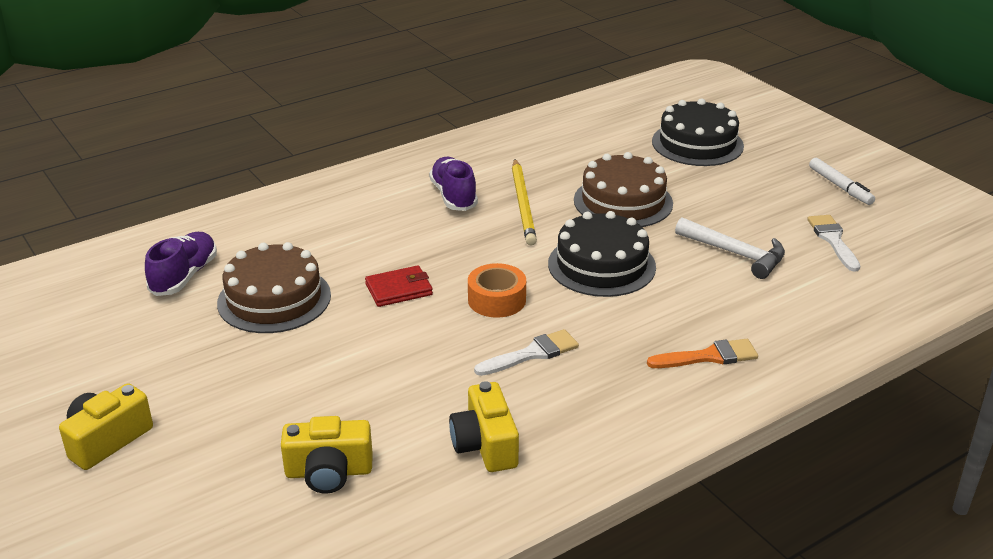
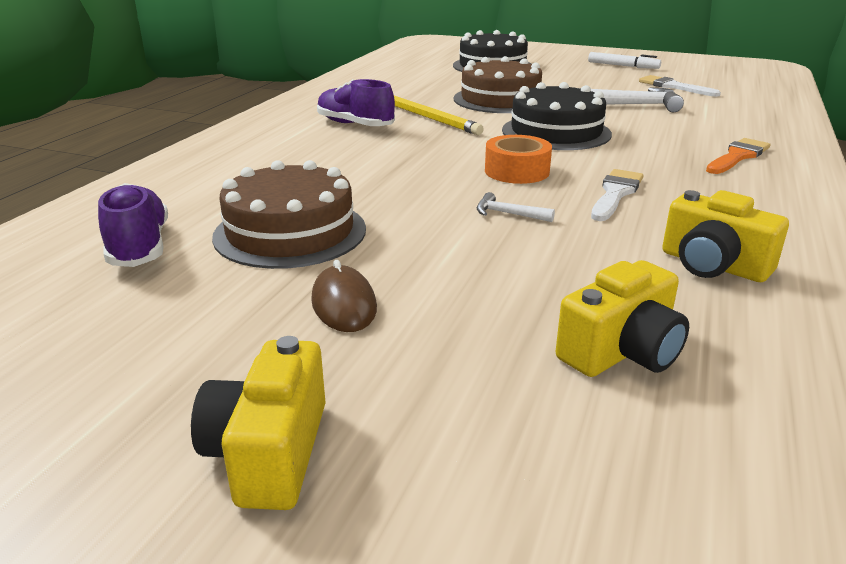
camera: 35 degrees left, 5 degrees down
(235, 370) = (344, 304): none -> brown mouse
(399, 289) = (414, 189): red wallet -> none
(425, 340) = (508, 214): none -> white hammer

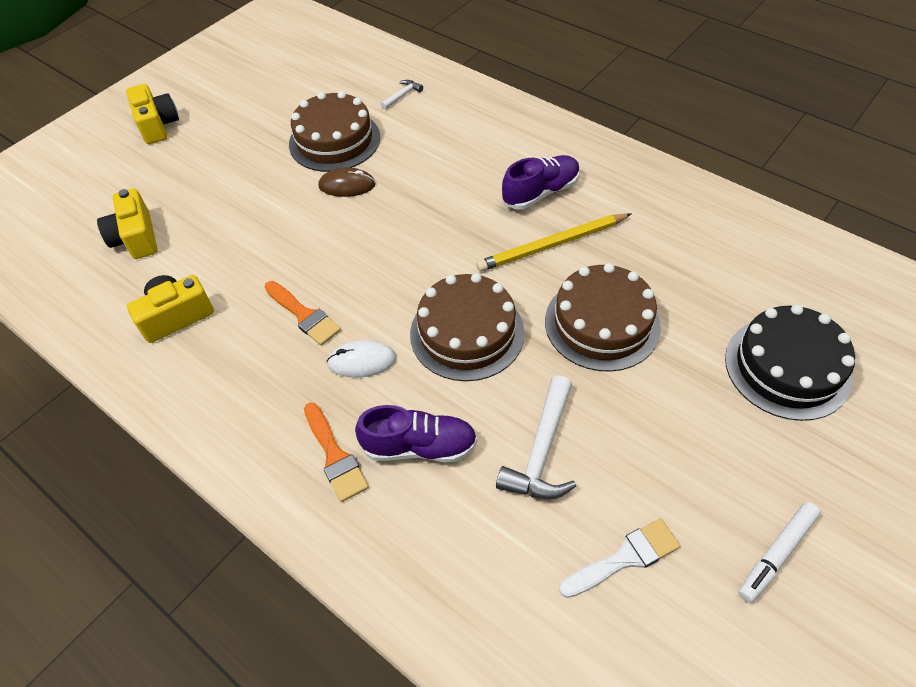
camera: 110 degrees right, 25 degrees up
(139, 247) = (348, 87): purple shoe -> purple shoe (419, 446)
(269, 452) = (158, 125): yellow camera -> yellow camera turned 45 degrees clockwise
(344, 304) = (241, 153): brown mouse -> brown mouse (347, 185)
(508, 214) = (304, 241): white hammer -> white hammer (402, 95)
(517, 171) = (378, 270): orange tape -> none
(556, 132) = (467, 333): black cake -> brown cake
(615, 193) = (304, 315): white brush -> orange brush
(635, 161) = (362, 361): none -> white mouse

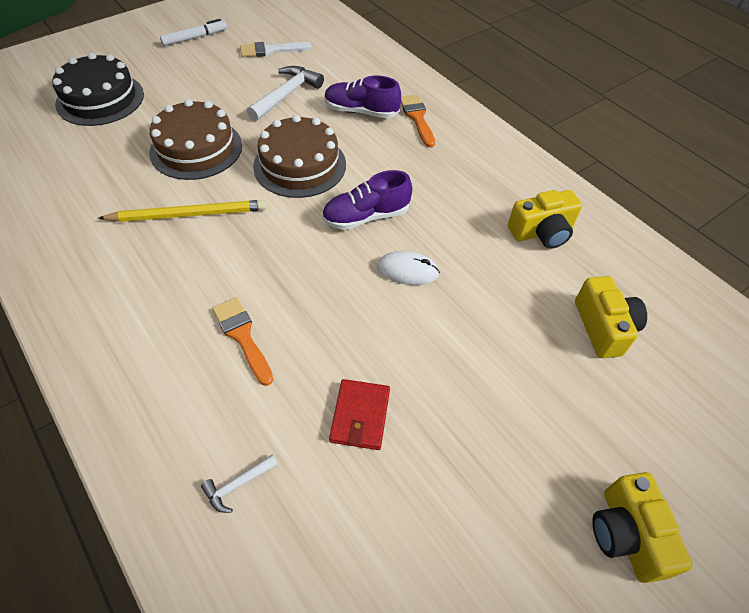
camera: 170 degrees left, 0 degrees up
(304, 315) = (428, 207): orange brush -> orange brush (242, 336)
(334, 140) = (360, 416): brown cake -> red wallet
(347, 185) = (360, 335): brown mouse -> none
(362, 361) = (386, 165): white mouse -> white mouse (407, 270)
(541, 192) = (160, 269): purple shoe -> purple shoe (366, 216)

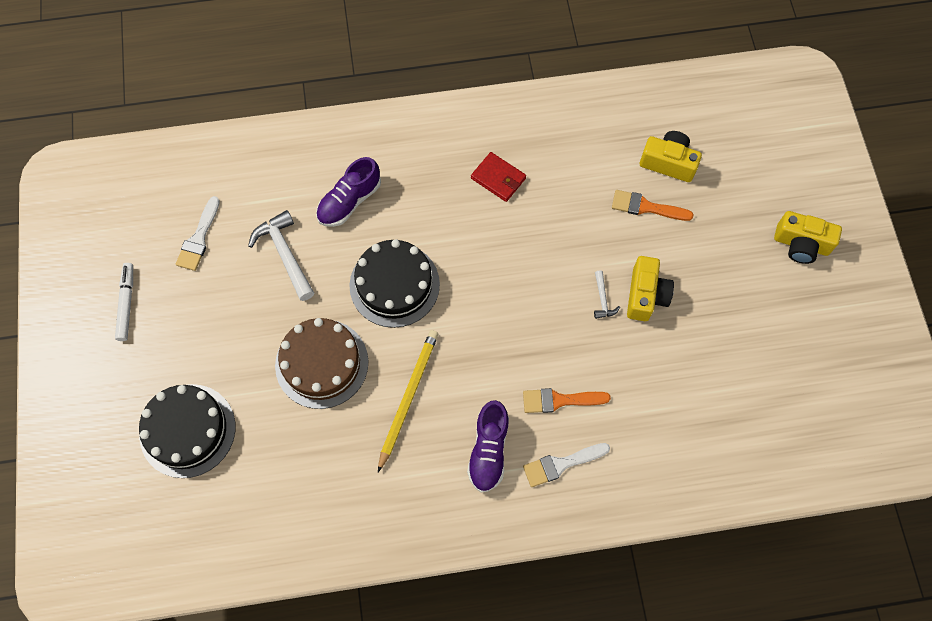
camera: 60 degrees left, 15 degrees up
(164, 368) = (561, 464): none -> white brush
(237, 485) = (675, 445): white hammer -> white hammer (602, 299)
(300, 165) = (394, 285): brown cake -> black cake
(360, 416) = (661, 350): red wallet -> red wallet (498, 178)
(366, 216) = (485, 261): purple shoe -> purple shoe (488, 451)
(407, 270) = (556, 259): white mouse -> none
(417, 118) = (386, 160): orange brush -> orange brush (646, 207)
(542, 232) = (568, 146): yellow camera -> yellow camera (645, 295)

